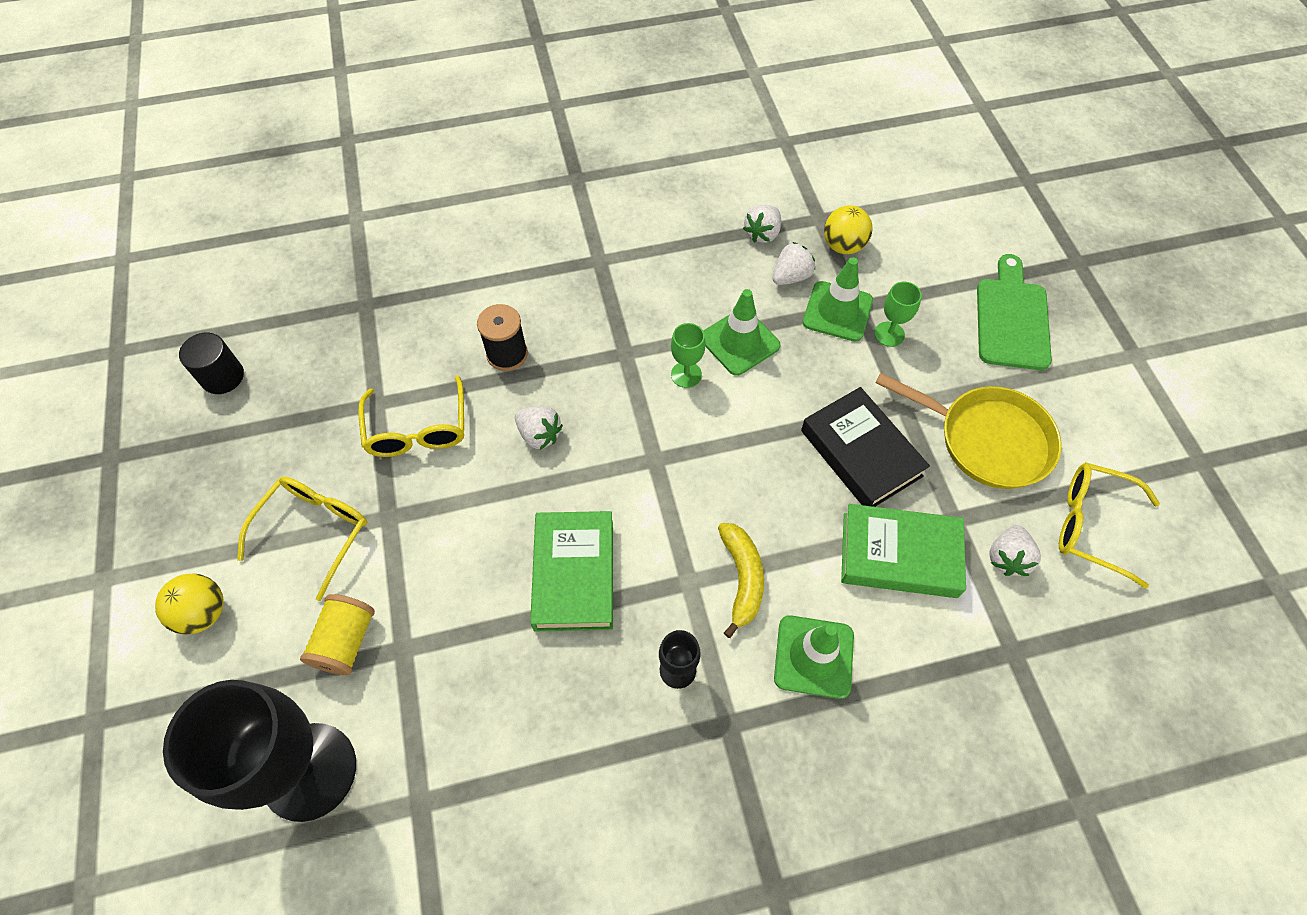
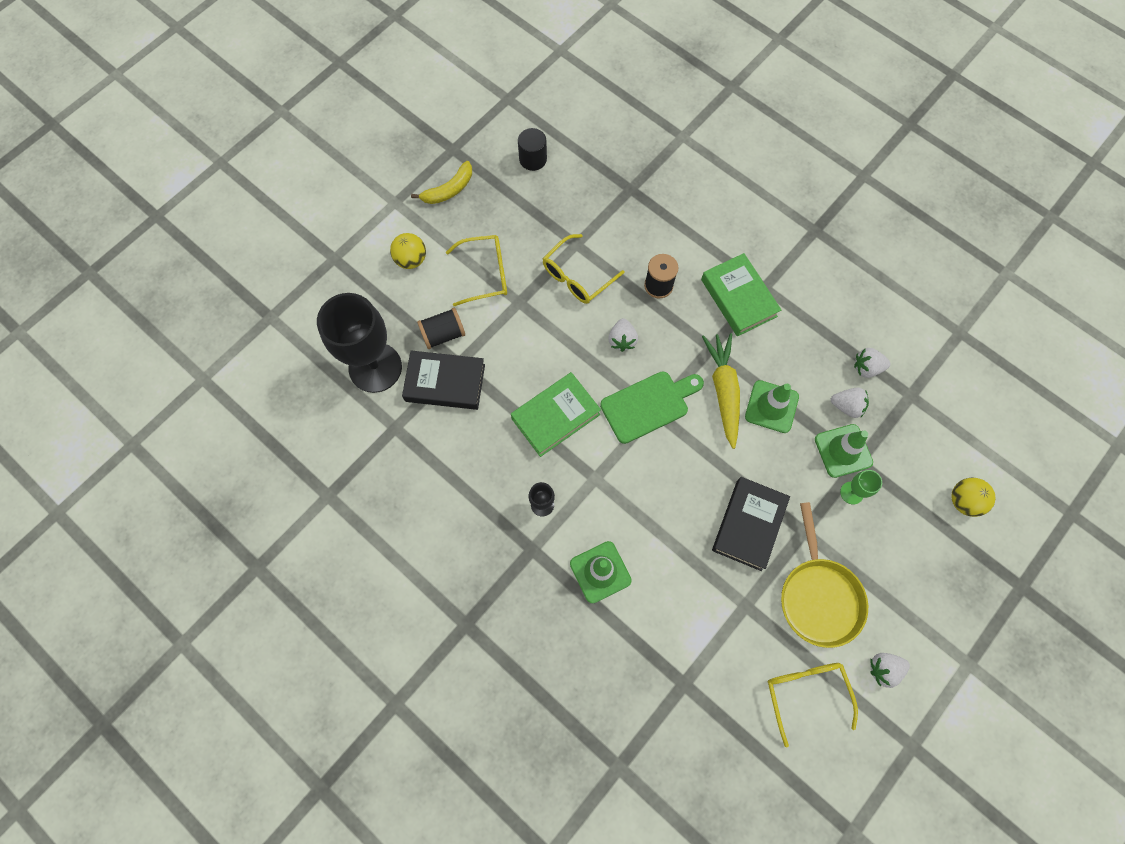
camera: 55 degrees right, 10 degrees up
(346, 641) = (443, 334): yellow spool -> black spool
(415, 685) = (445, 383): none -> black book
(686, 374) = (723, 391): green goblet -> yellow carrot
(742, 579) = (617, 505): yellow banana -> yellow banana (449, 190)
(843, 246) = (900, 423): yellow ball -> yellow ball (963, 501)
(899, 555) = (697, 585): green book -> green book (738, 298)
(1007, 558) = (743, 650): white strawberry -> white strawberry (883, 669)
(1012, 318) = (930, 565): green cutting board -> green cutting board (648, 405)

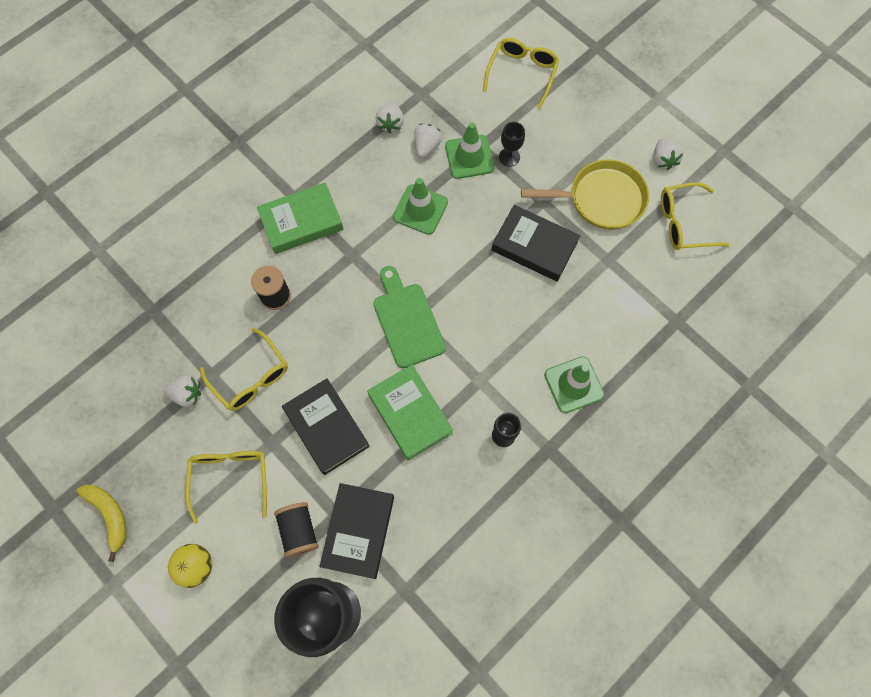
camera: 85 degrees left, 0 degrees up
(533, 159) = (89, 413): black cylinder -> none
(536, 345) = (327, 428): none -> black book
(622, 340) = (332, 339): white strawberry -> white strawberry (187, 394)
(723, 391) = (400, 249): yellow carrot -> none
(851, 493) = (509, 157): green goblet -> black goblet
(963, 501) = (522, 73): yellow ball -> yellow glasses

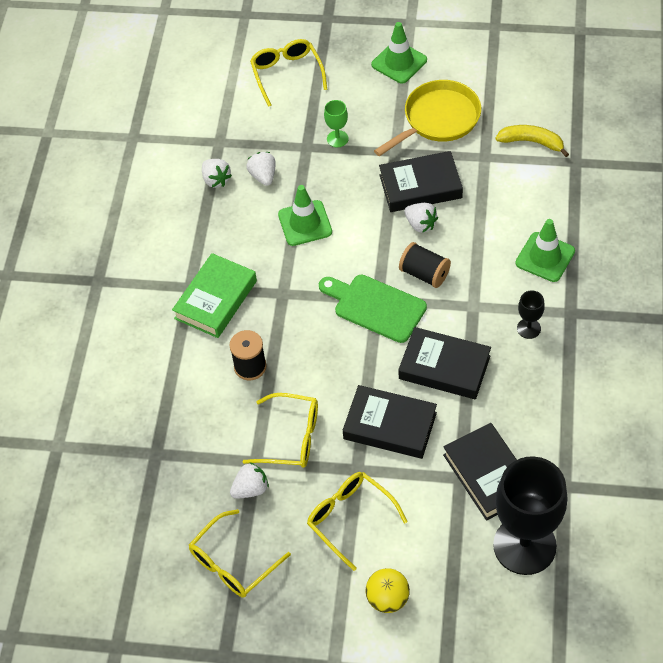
camera: 35 degrees left, 15 degrees down
(109, 516) = (279, 622): yellow banana -> yellow banana (532, 142)
(299, 531) = (442, 511): black spool -> black spool (424, 274)
(410, 414) = (444, 367): green book -> black book
(469, 157) = (305, 160): green traffic cone -> green traffic cone (399, 62)
(509, 157) = (337, 139): black goblet -> green goblet
(663, 160) = (457, 62): white strawberry -> white strawberry (420, 224)
(683, 223) = (514, 94): yellow glasses -> yellow glasses (233, 563)

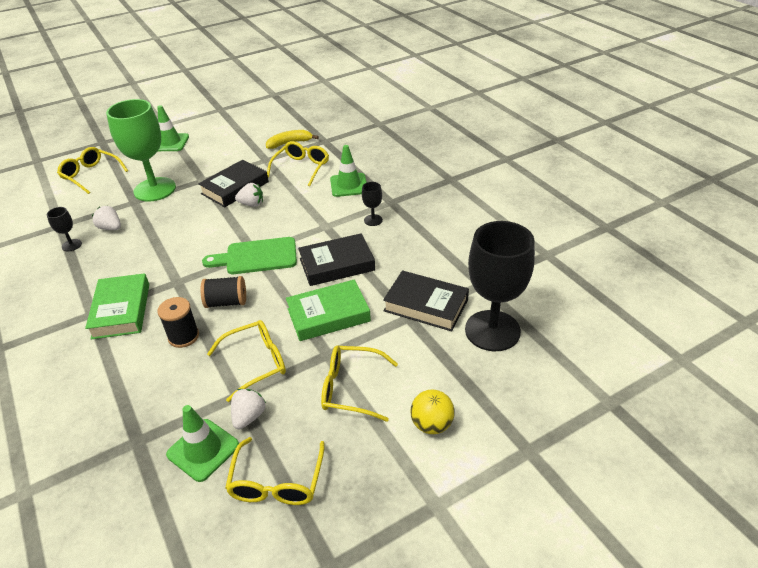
camera: 40 degrees left, 15 degrees down
(216, 180) = (72, 245): white strawberry -> black goblet
(305, 223) = (164, 238): green traffic cone -> green traffic cone (203, 450)
(337, 139) = (155, 189): green goblet -> green goblet, size x2.39
(390, 426) = (328, 315): black book -> green book
(424, 274) = (277, 225): black spool -> black spool (226, 302)
(438, 119) = (219, 156): yellow pan -> none
(514, 195) = (301, 168): none -> yellow glasses

